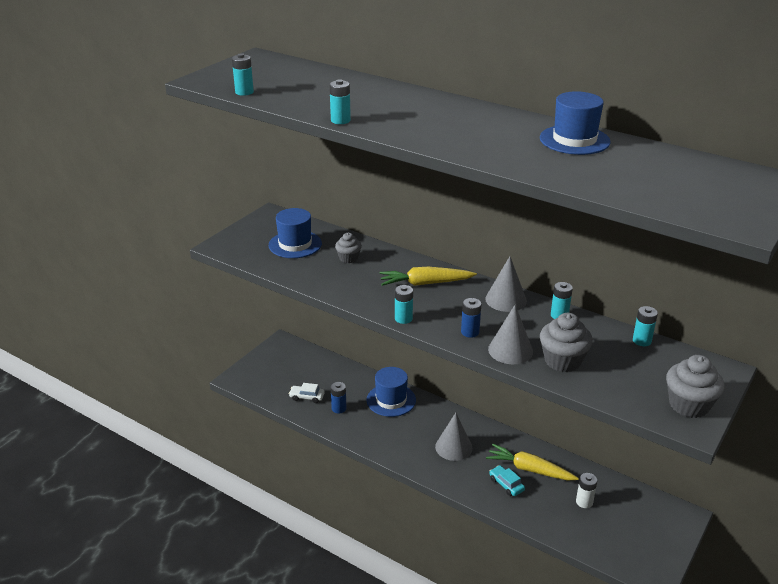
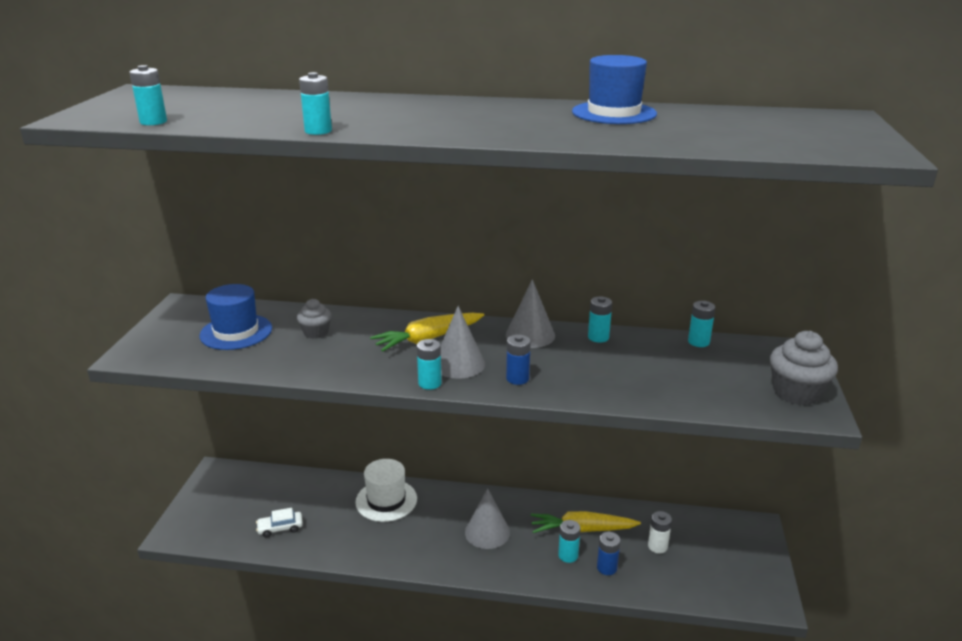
camera: 25 degrees left, 5 degrees down
(339, 408) = (328, 530): blue battery -> blue battery (606, 568)
(391, 400) = (386, 500): blue hat -> white hat
(506, 484) = (568, 555): turquoise car -> turquoise battery
(510, 350) = (576, 386): grey cone -> grey cone (458, 364)
(562, 361) = (639, 383): grey cupcake -> none

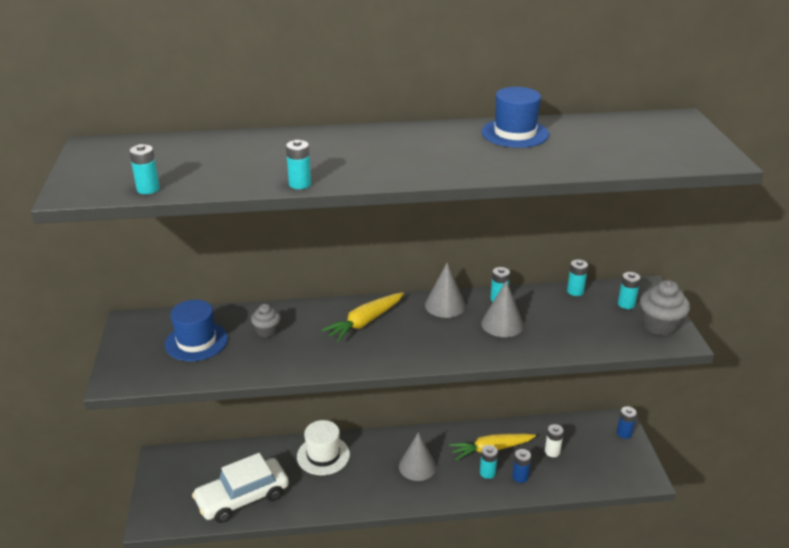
camera: 15 degrees left, 5 degrees up
(280, 528) = (242, 497): white car -> white car, size x2.33
(429, 383) = (387, 363): turquoise battery -> turquoise battery (626, 304)
(458, 364) = (401, 342): grey cone -> grey cone (502, 324)
(517, 378) = (453, 347): blue battery -> blue battery (624, 433)

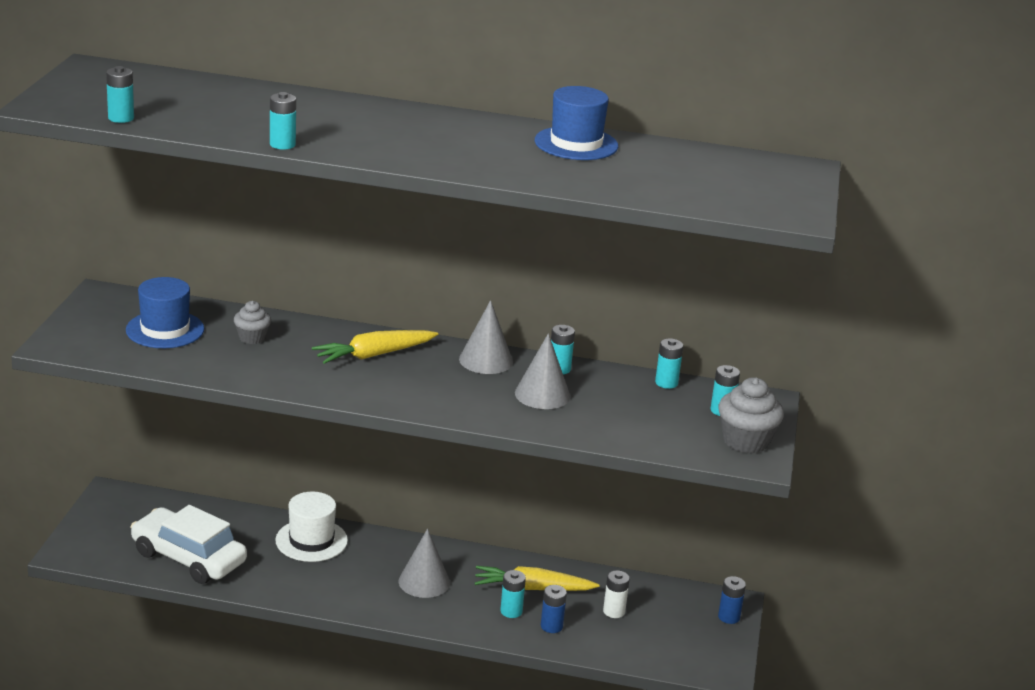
camera: 15 degrees right, 5 degrees down
(242, 497) = (188, 558): white car -> white car turned 45 degrees clockwise

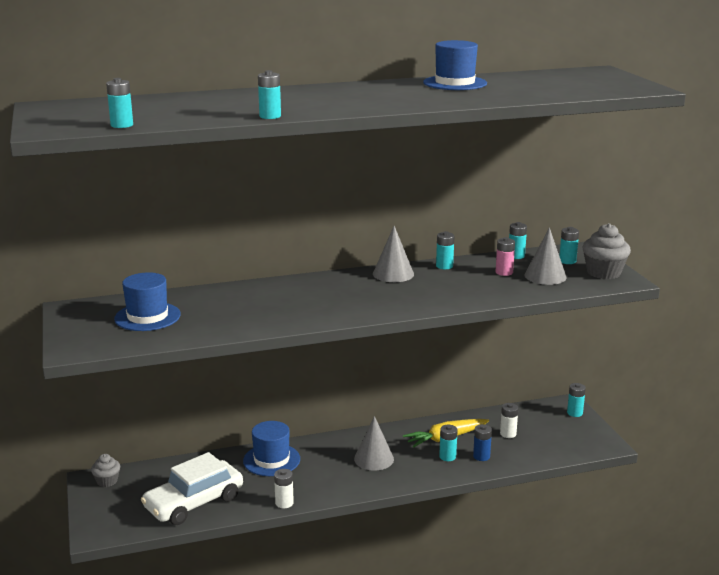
camera: 25 degrees left, 5 degrees down
(188, 558) = (194, 503): white car -> white car turned 45 degrees counterclockwise
(252, 338) = (219, 304): grey cupcake -> grey cupcake (107, 481)
(279, 594) = (284, 503): none -> white battery
(311, 540) = (271, 460): white hat -> blue hat
(374, 355) = (317, 291): yellow carrot -> none
(542, 394) = (454, 282): grey cone -> grey cone (545, 276)
(620, 400) = (504, 272): none -> pink battery
(729, 617) = (574, 413): blue battery -> turquoise battery

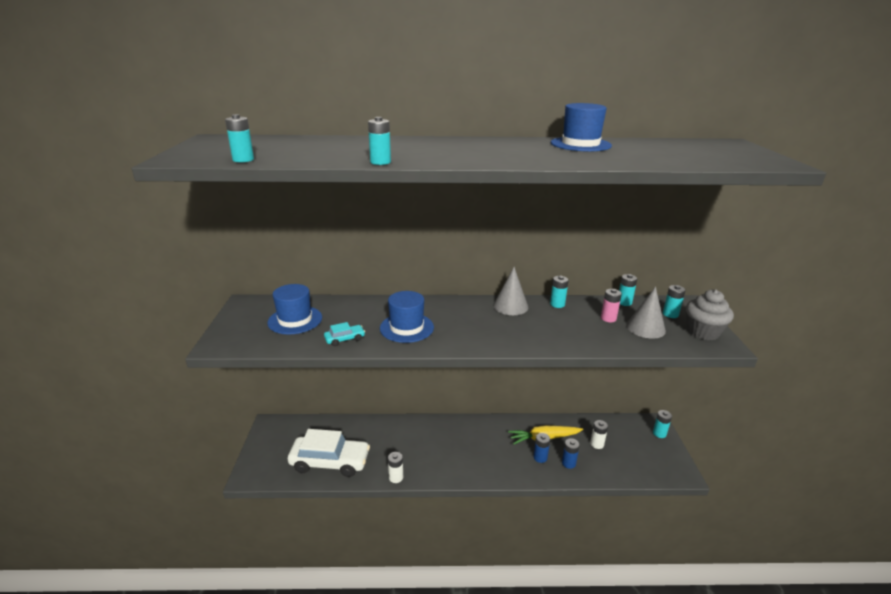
camera: 15 degrees right, 5 degrees up
(107, 481) = (279, 428): grey cupcake -> none
(194, 503) = (330, 462): white car -> white car turned 150 degrees counterclockwise
(221, 326) = (345, 339): none -> turquoise car
(271, 460) = (402, 432): blue hat -> blue hat (406, 328)
(374, 459) = (480, 447): grey cone -> none
(447, 457) = (540, 457): turquoise battery -> blue battery

